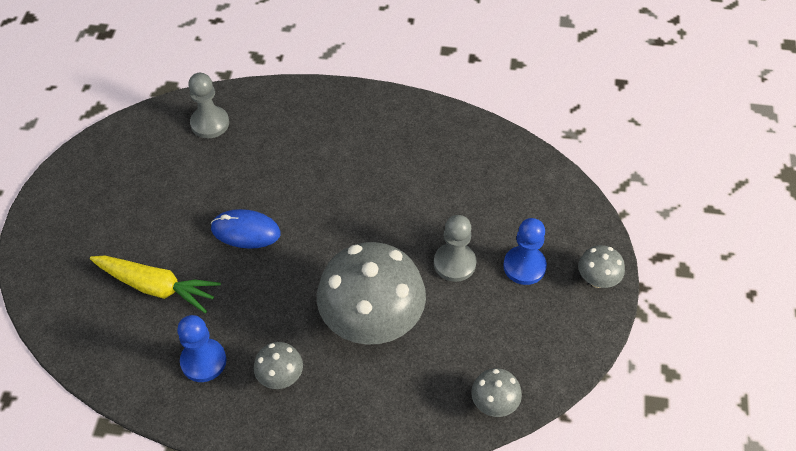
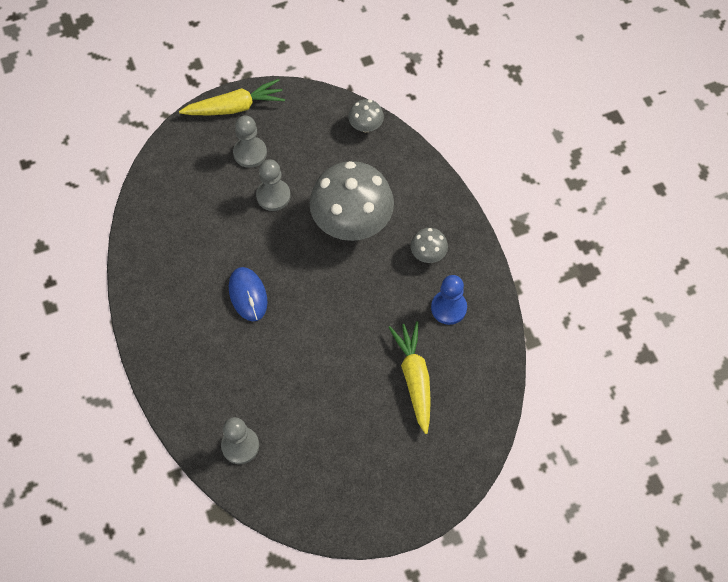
camera: 120 degrees left, 10 degrees up
(245, 231) = (329, 348): blue mouse -> blue mouse (248, 295)
(524, 266) = (250, 153): blue pawn -> grey pawn
(597, 279) = (235, 107): grey mushroom -> yellow carrot

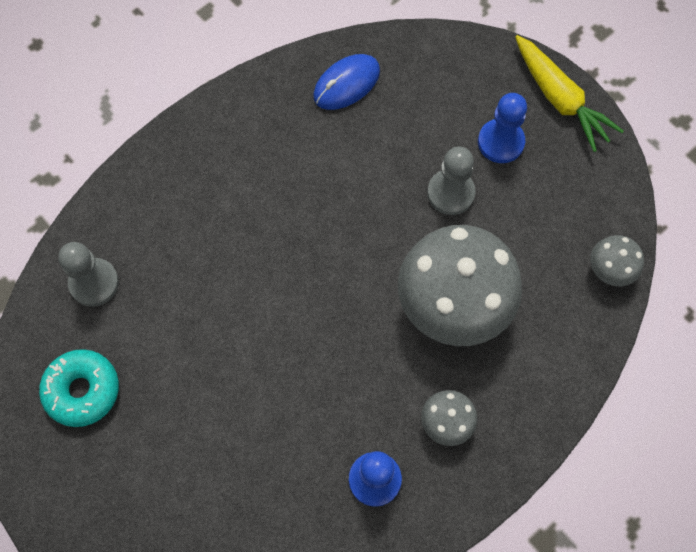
camera: 70 degrees right, 5 degrees up
(248, 295) = (298, 216): blue mouse -> blue mouse (346, 84)
(250, 153) = (500, 142): grey pawn -> blue pawn
(318, 475) = (82, 390): none -> turquoise donut
(414, 378) = (254, 467): yellow carrot -> none

